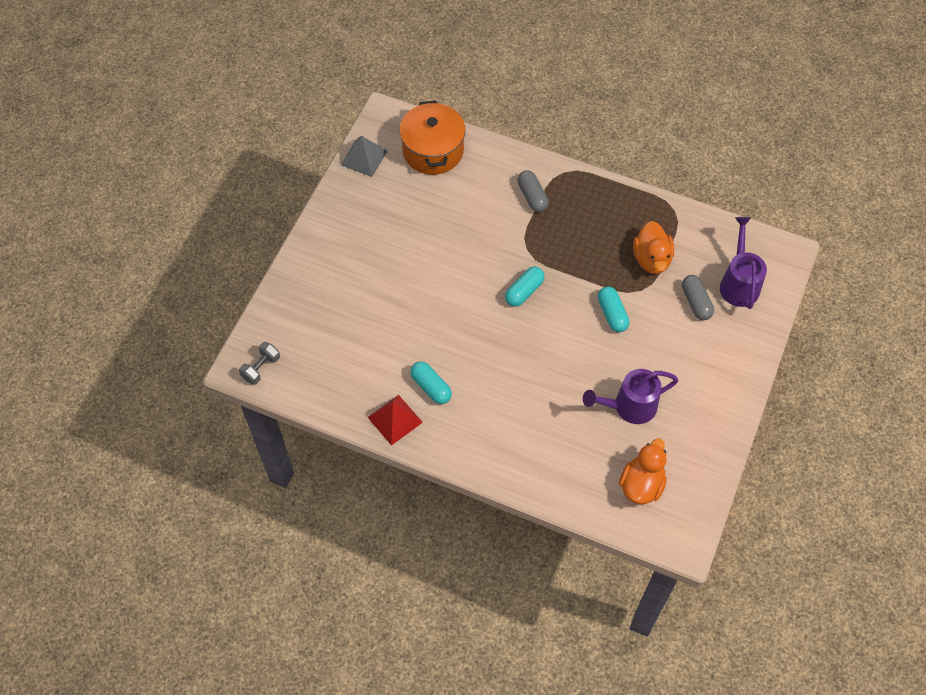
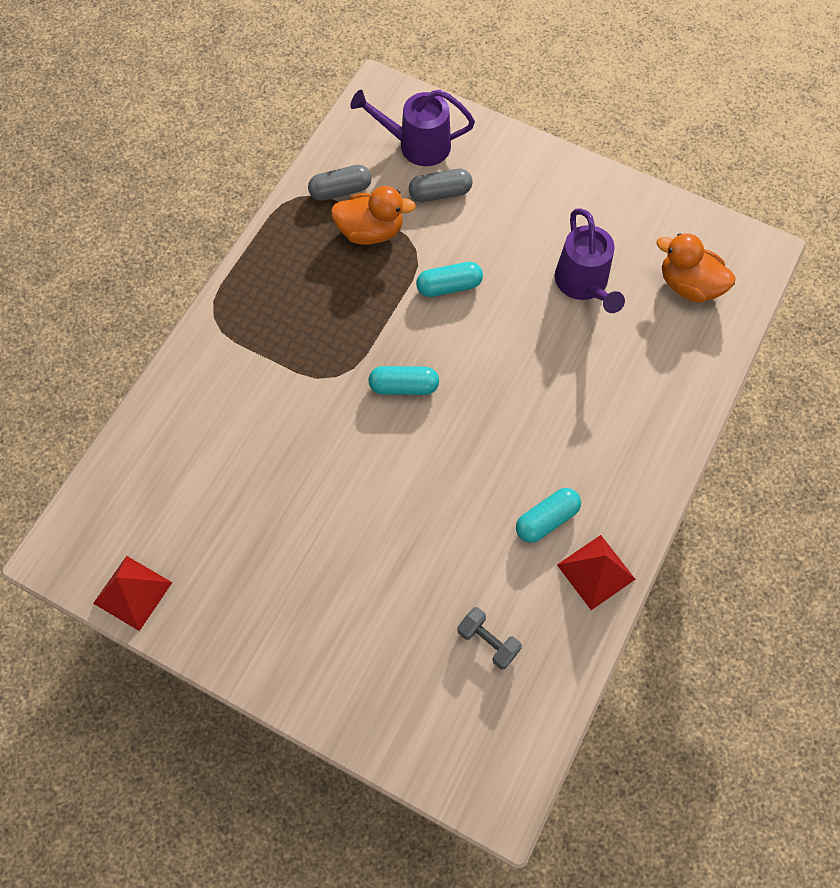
camera: 85 degrees left, 5 degrees up
(261, 368) = (503, 768): grey dumbbell -> grey dumbbell (488, 641)
(364, 158) = (133, 592): grey pyramid -> red pyramid
(433, 151) = (140, 488): orange pot -> none
(524, 291) = (404, 386): turquoise capsule -> turquoise capsule turned 45 degrees counterclockwise
(532, 196) = (248, 360): grey capsule -> grey capsule (340, 190)

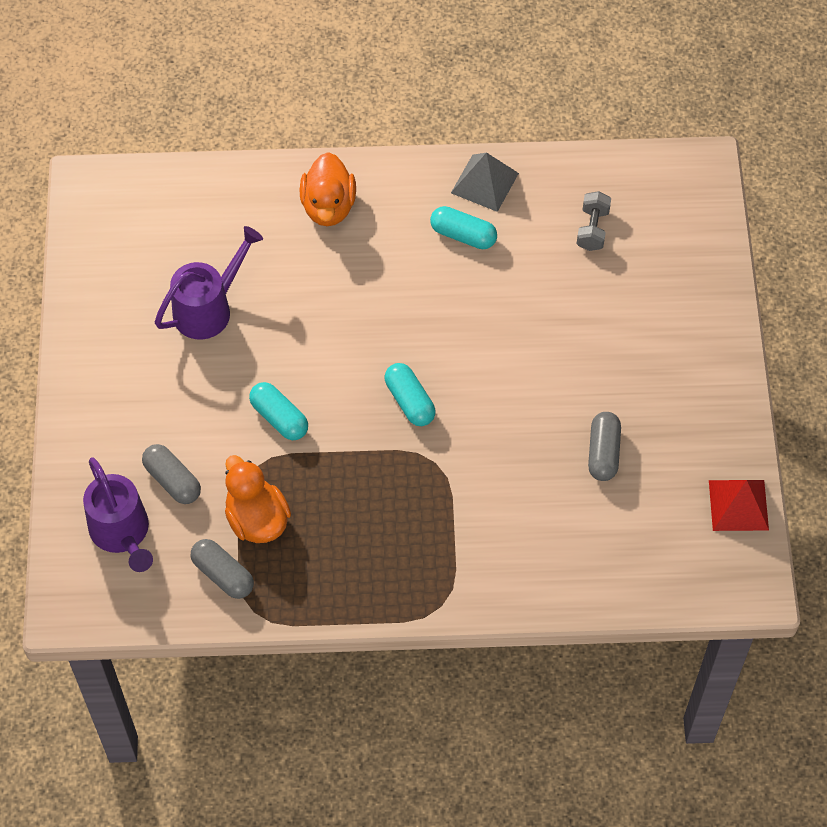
camera: 120 degrees left, 5 degrees down
(256, 510) = (603, 452): none -> grey capsule
(596, 572) = (485, 183): red pyramid -> grey pyramid
(689, 285) = (159, 226): orange duck -> orange duck (328, 206)

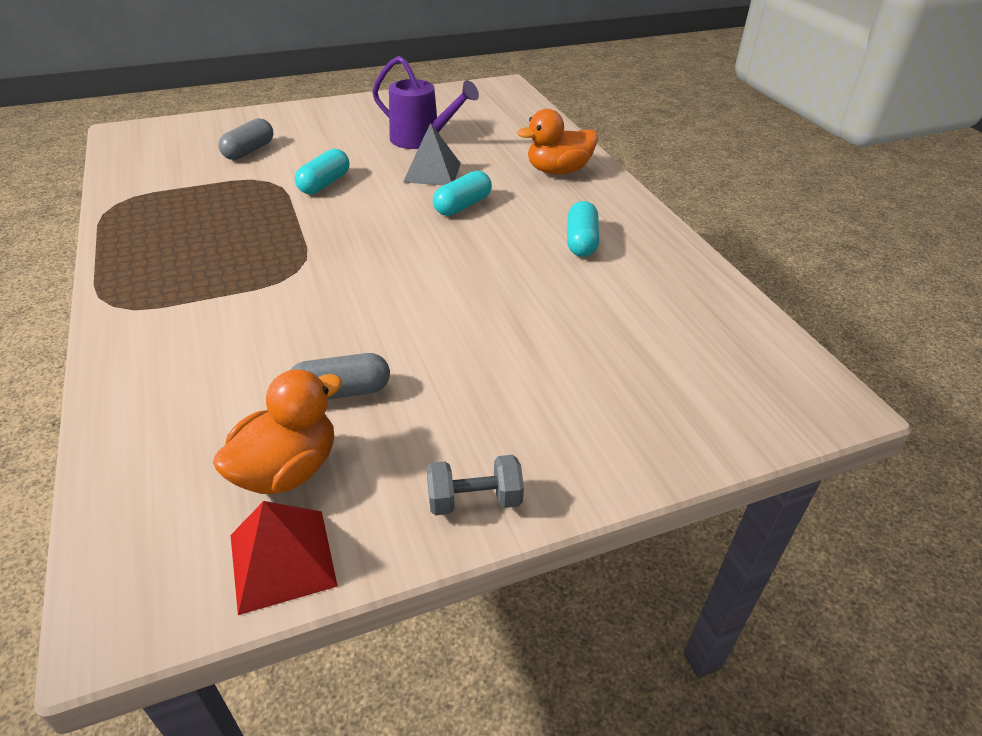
camera: 70 degrees right, 20 degrees down
(122, 534) = (194, 141): purple watering can -> none
(223, 575) = (155, 184): grey capsule -> none
(257, 519) = (214, 190): orange duck -> orange duck (287, 470)
(410, 401) = (366, 244): turquoise capsule -> turquoise capsule (462, 206)
(485, 183) = (654, 243): grey pyramid -> grey pyramid (432, 172)
(592, 229) = (657, 324): grey dumbbell -> grey dumbbell (474, 500)

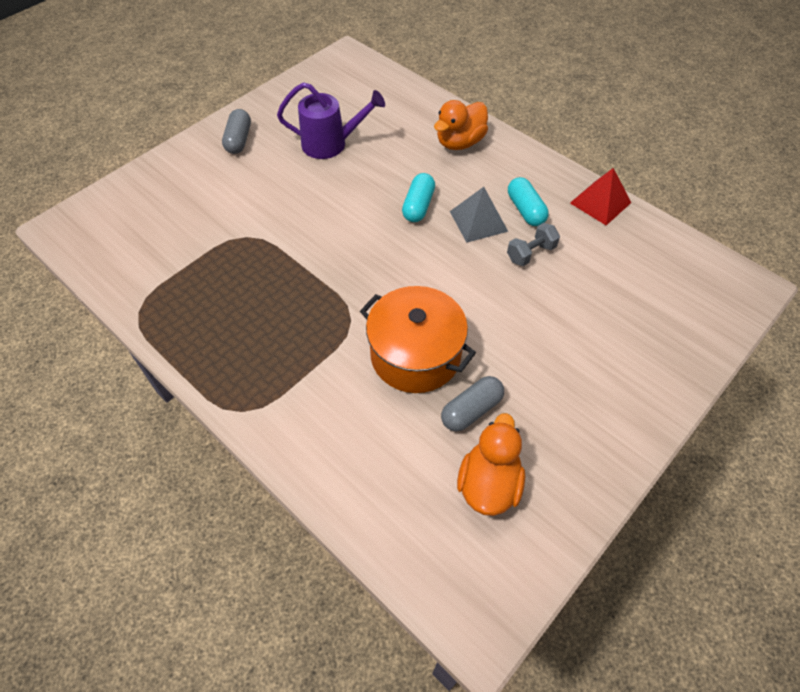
camera: 25 degrees left, 15 degrees up
(249, 151) = (197, 208): grey capsule -> grey capsule (239, 140)
(282, 559) = (538, 543): red pyramid -> red pyramid (600, 202)
(324, 184) = (294, 222): turquoise capsule -> none
(331, 321) = (415, 355): none -> orange pot
(432, 172) = (368, 178): grey pyramid -> grey pyramid (478, 221)
(474, 500) = (611, 450): grey dumbbell -> grey dumbbell (530, 253)

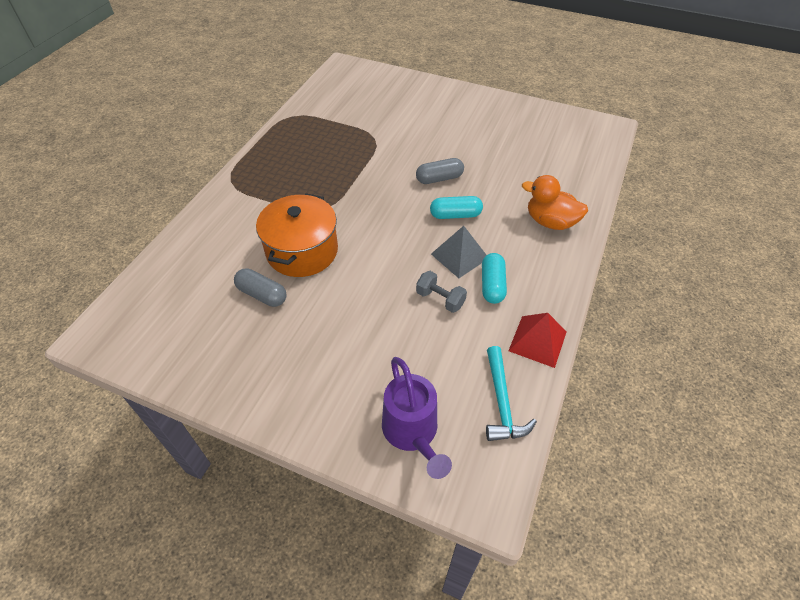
camera: 70 degrees right, 5 degrees down
(239, 140) = (465, 105): grey capsule -> grey capsule (439, 178)
(331, 144) = (493, 149): purple watering can -> purple watering can (413, 433)
(488, 483) = (201, 318): orange duck -> none
(525, 210) = (492, 285): turquoise capsule -> turquoise capsule turned 45 degrees counterclockwise
(659, 248) = (502, 402): none -> turquoise hammer

